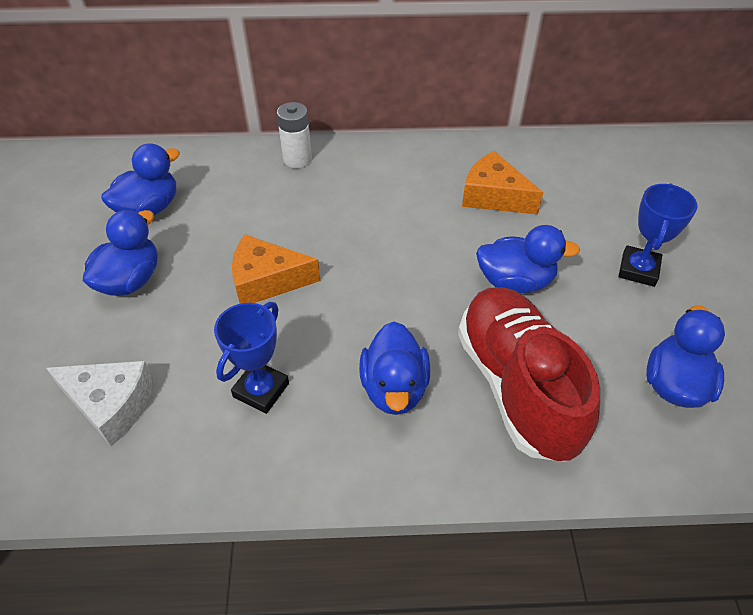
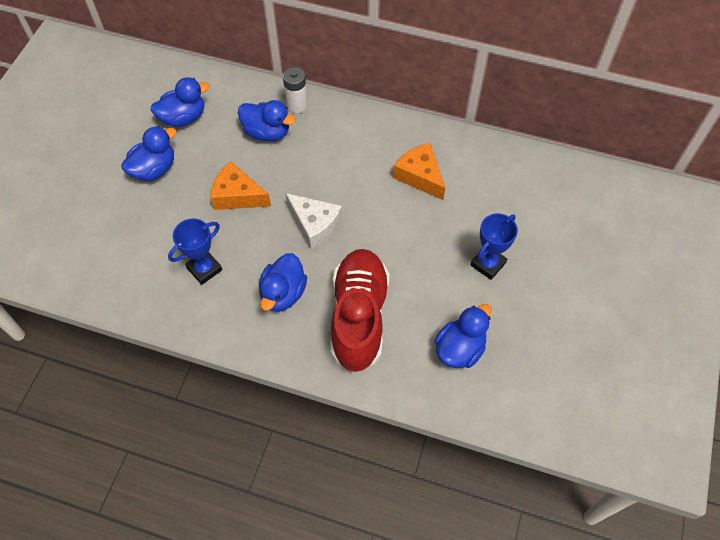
camera: 20 degrees right, 10 degrees up
(111, 405) = (117, 250): white cheese -> white cheese (315, 225)
(515, 281) = (398, 246): blue duck -> blue duck (267, 132)

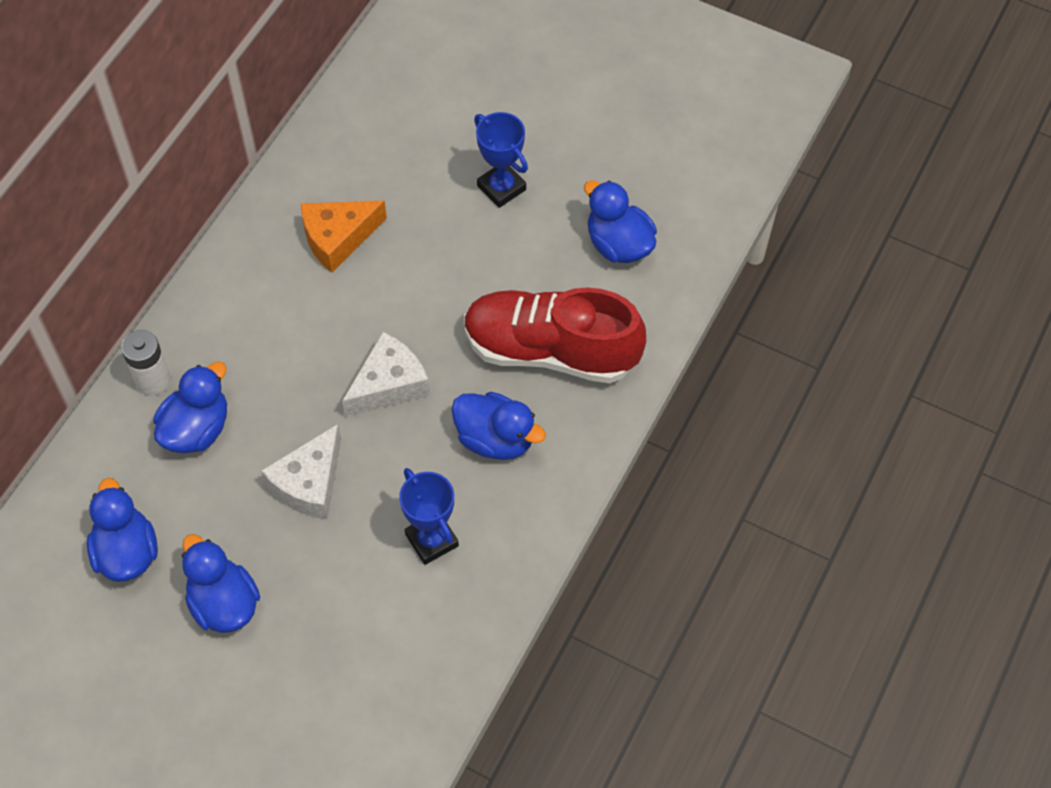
camera: 80 degrees left, 0 degrees up
(237, 195) = (309, 483): orange cheese -> white cheese

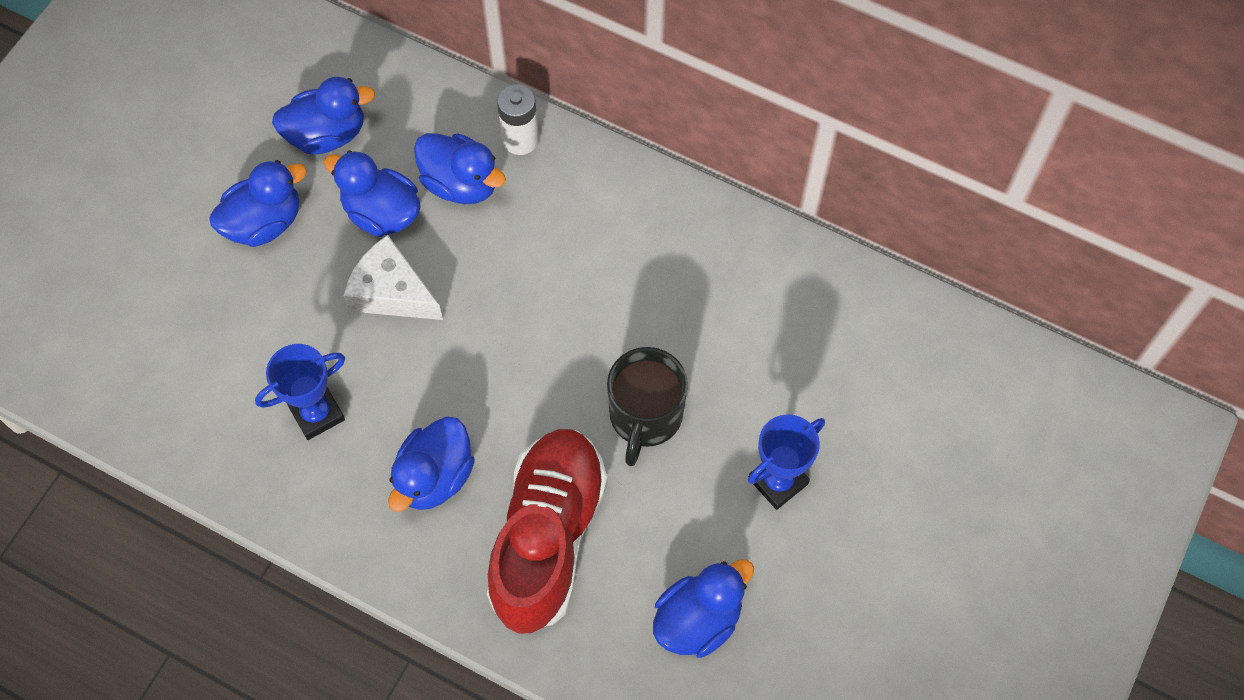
camera: 90 degrees right, 5 degrees up
(223, 497) = (381, 213): none -> blue duck
(338, 238) = (700, 305): orange cheese -> none
(389, 384) = (508, 365): white cheese -> none
(442, 280) = (645, 416): none -> black mug

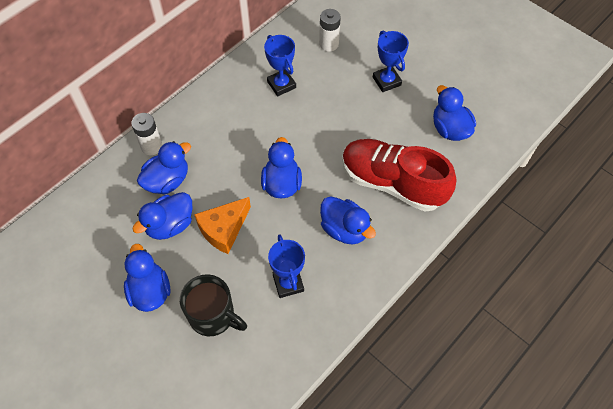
camera: 75 degrees left, 5 degrees down
(327, 134) = (103, 245): blue duck -> blue duck (282, 184)
(392, 292) = (224, 229): white cheese -> orange cheese
(645, 416) = (337, 126): black mug -> black mug (213, 316)
(710, 300) = (281, 85): none -> blue trophy
(835, 357) = (329, 44): none -> white battery

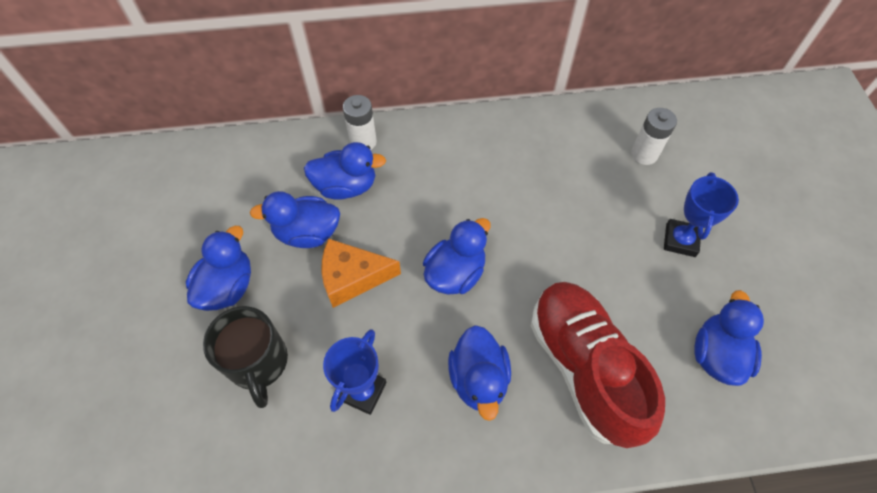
camera: 40 degrees right, 0 degrees up
(281, 85) = (550, 165): blue trophy -> none

